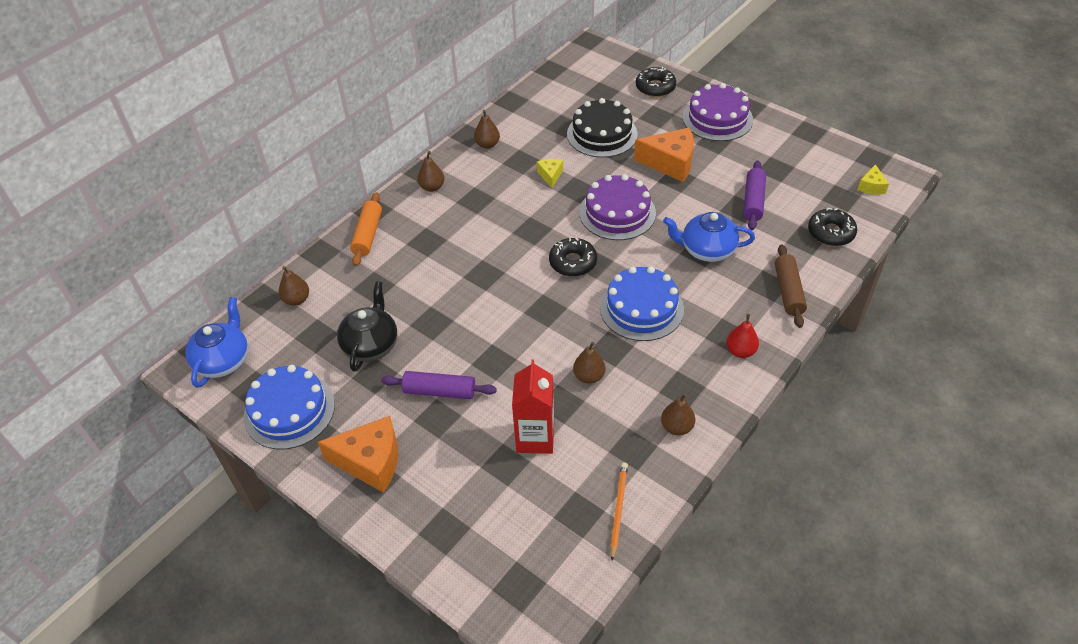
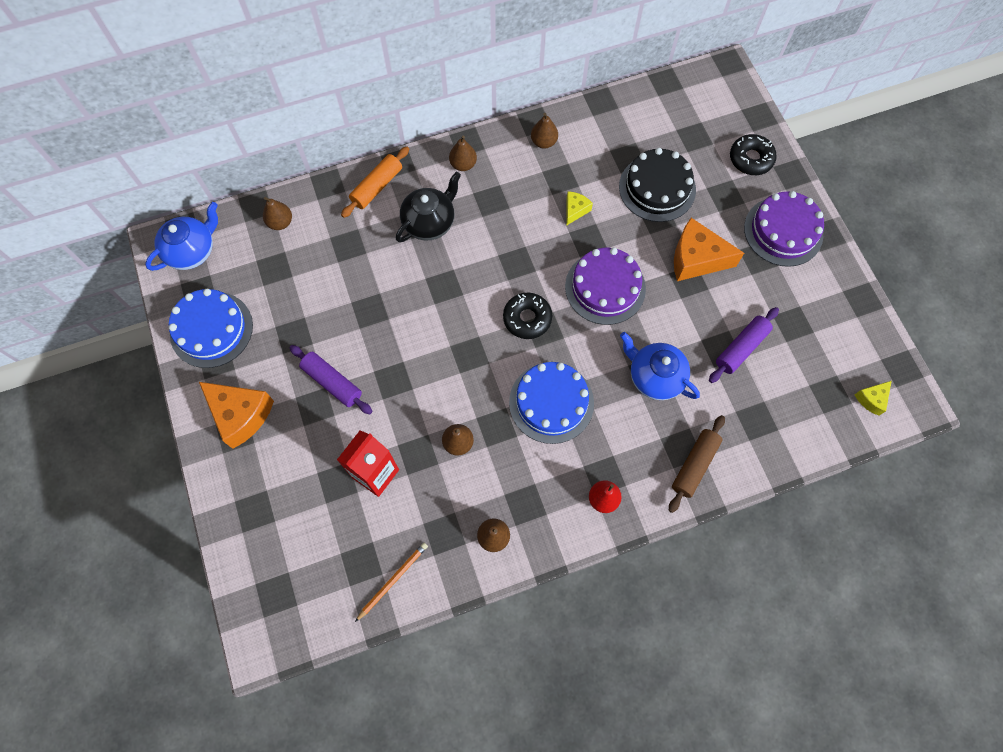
camera: 30 degrees right, 20 degrees up
(371, 345) = (309, 304): black teapot -> black teapot (429, 222)
(670, 163) = (696, 259): orange cheese -> orange cheese turned 150 degrees clockwise
(831, 232) = (786, 427): black donut -> none

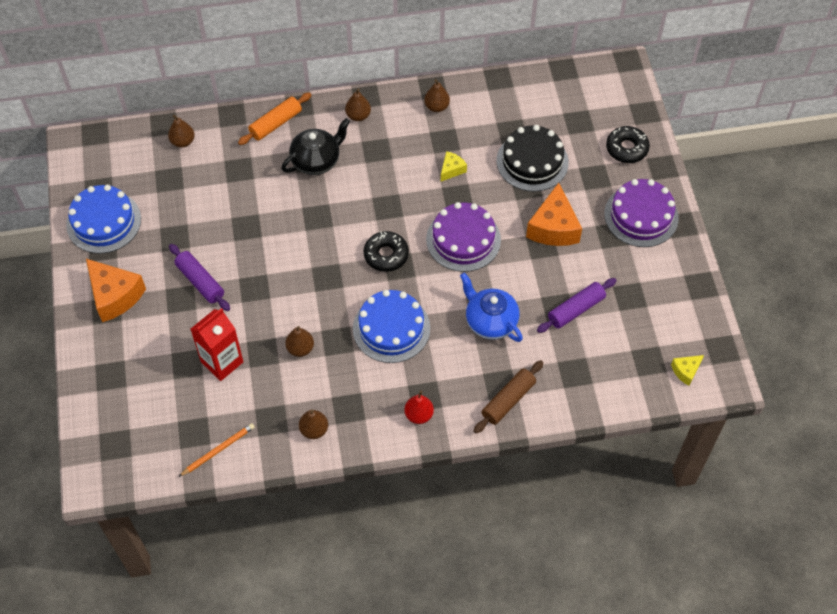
camera: 10 degrees right, 10 degrees down
(192, 251) = (100, 154): blue teapot -> none
(696, 259) = (553, 227): orange cheese -> orange cheese turned 105 degrees counterclockwise

